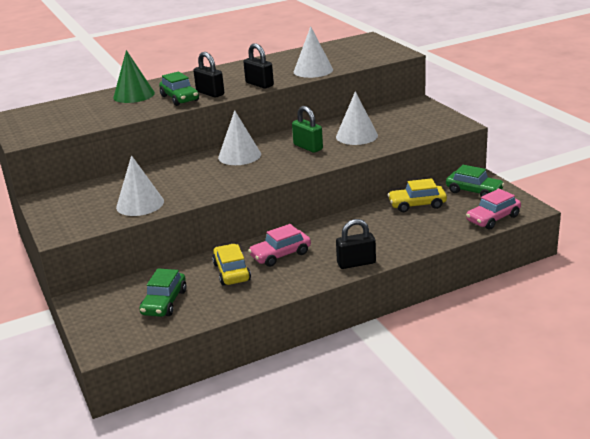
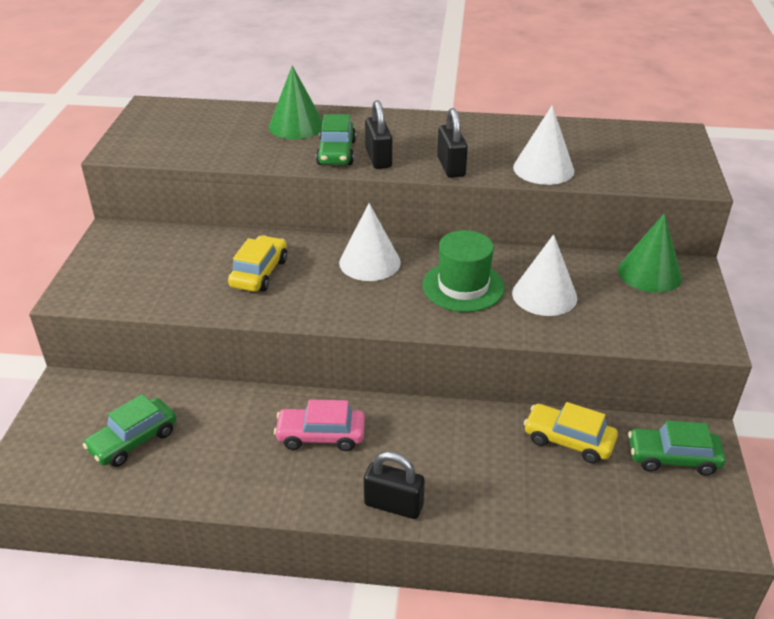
camera: 30 degrees right, 10 degrees up
(140, 204) = (189, 291): white cone -> none
(231, 272) = (243, 433): yellow car -> yellow car (259, 273)
(308, 147) = (463, 286): green padlock -> green hat
(400, 110) = (649, 273): none -> green cone
(474, 191) = (673, 458): green car -> green car turned 120 degrees clockwise
(493, 218) = (653, 528): pink car -> none

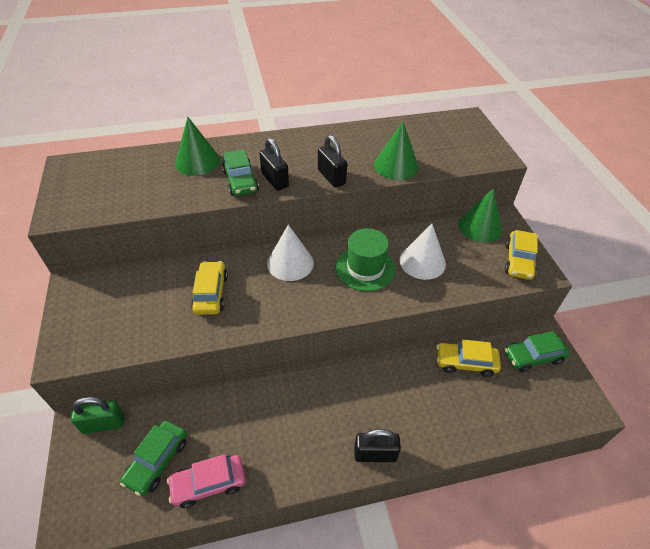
camera: 20 degrees left, 10 degrees up
(92, 390) = (103, 424): none -> green padlock
(321, 436) = (300, 411): pink car -> pink car (208, 484)
(543, 169) = (396, 166): white cone -> green cone
(684, 322) = (518, 261): none -> yellow car

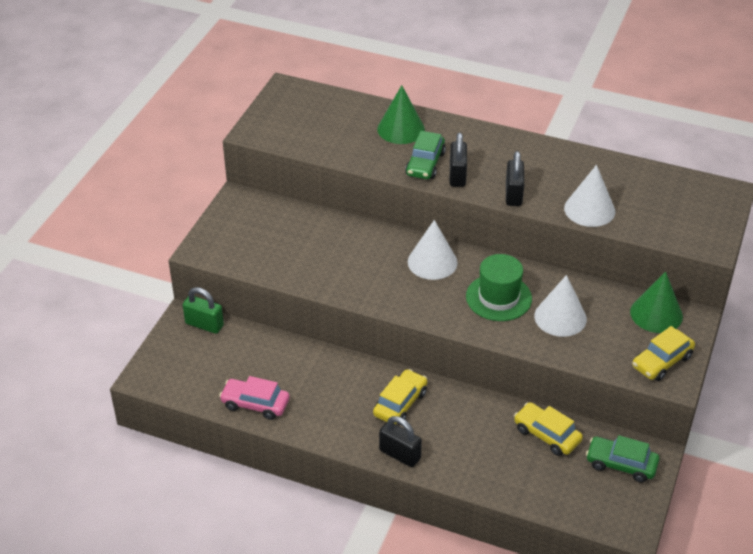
camera: 35 degrees right, 5 degrees down
(157, 461) = (228, 370): green car -> none
(211, 293) = (343, 256): yellow car -> yellow car (400, 403)
(396, 166) = (589, 209): green cone -> white cone

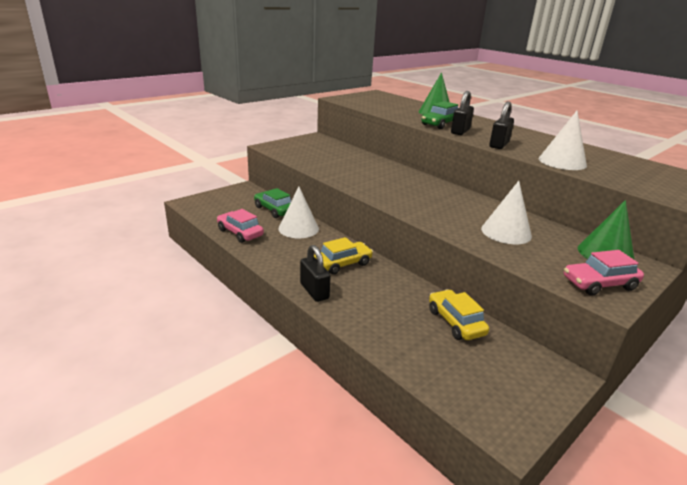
camera: 25 degrees right, 15 degrees down
(204, 324) = (252, 193): green padlock -> none
(432, 262) = (418, 183): white cone -> white cone (298, 228)
(498, 297) = (458, 210): green hat -> none
(621, 464) = (522, 370): green car -> green car (274, 210)
(661, 361) = (599, 284): yellow car -> pink car

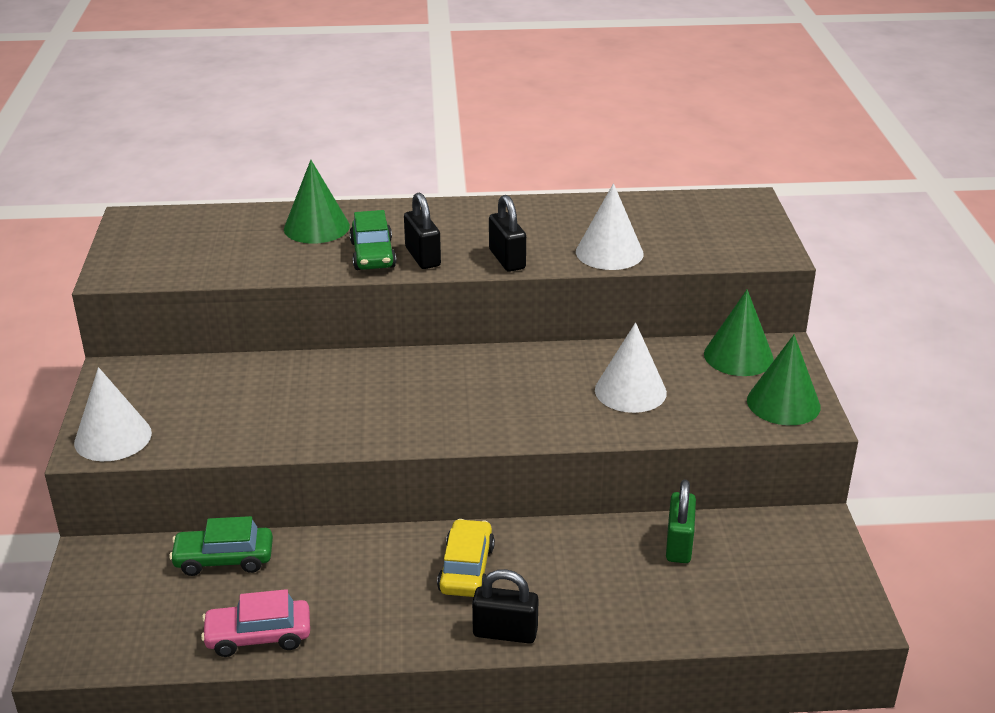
camera: 50 degrees left, 5 degrees up
(298, 228) = (318, 562): white cone -> white cone (113, 437)
(455, 322) = (679, 544): yellow car -> green padlock
(599, 284) = (783, 403): pink car -> green cone

